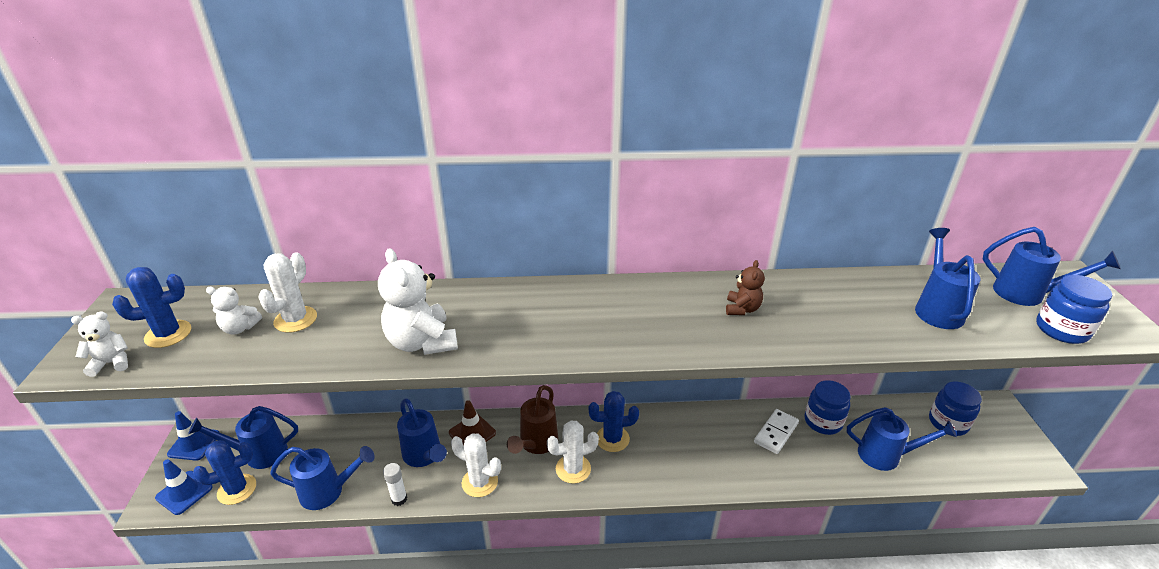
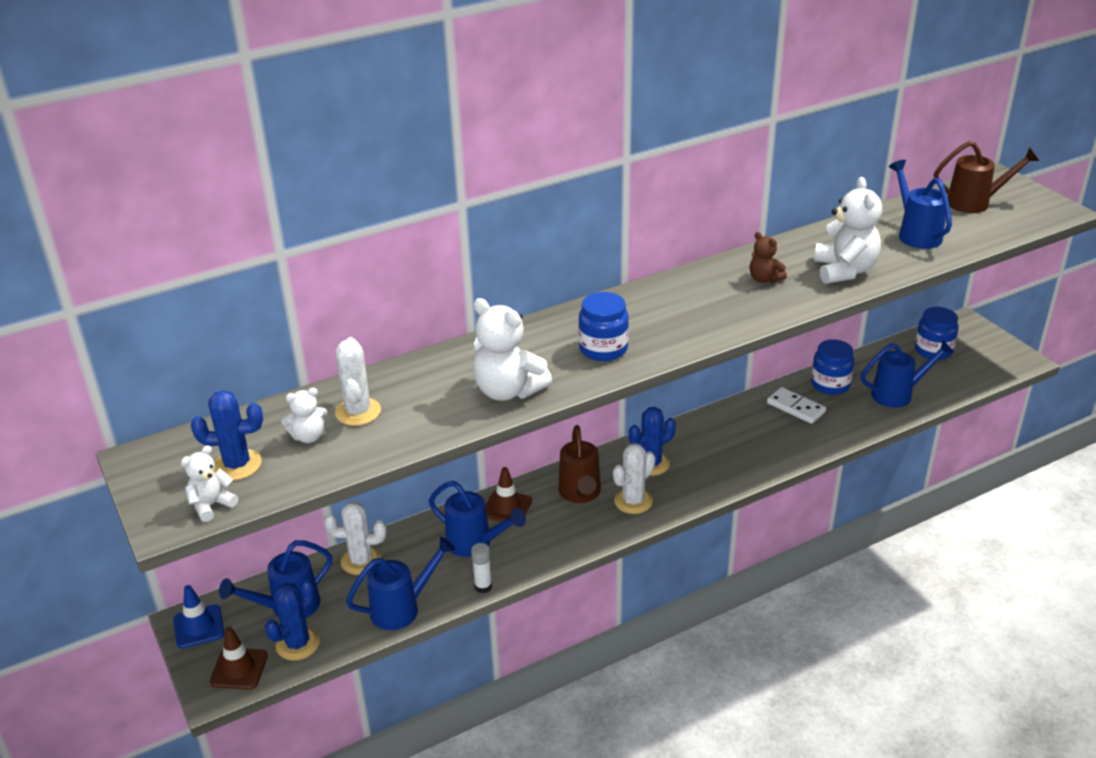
camera: 25 degrees left, 0 degrees up
(168, 334) = (237, 465): blue cactus -> blue cactus turned 45 degrees clockwise
(184, 492) = (239, 669): blue traffic cone -> brown traffic cone
(480, 482) = (552, 544): white cactus -> white cactus (361, 561)
(742, 309) = (764, 279): brown teddy bear -> brown teddy bear turned 150 degrees clockwise
(776, 433) = (796, 407): white domino -> white domino turned 60 degrees counterclockwise
(831, 325) = (844, 271): none -> white teddy bear
(1027, 294) = (975, 203): blue watering can -> brown watering can
(1061, 330) = (1013, 224): blue jar -> blue jar (603, 349)

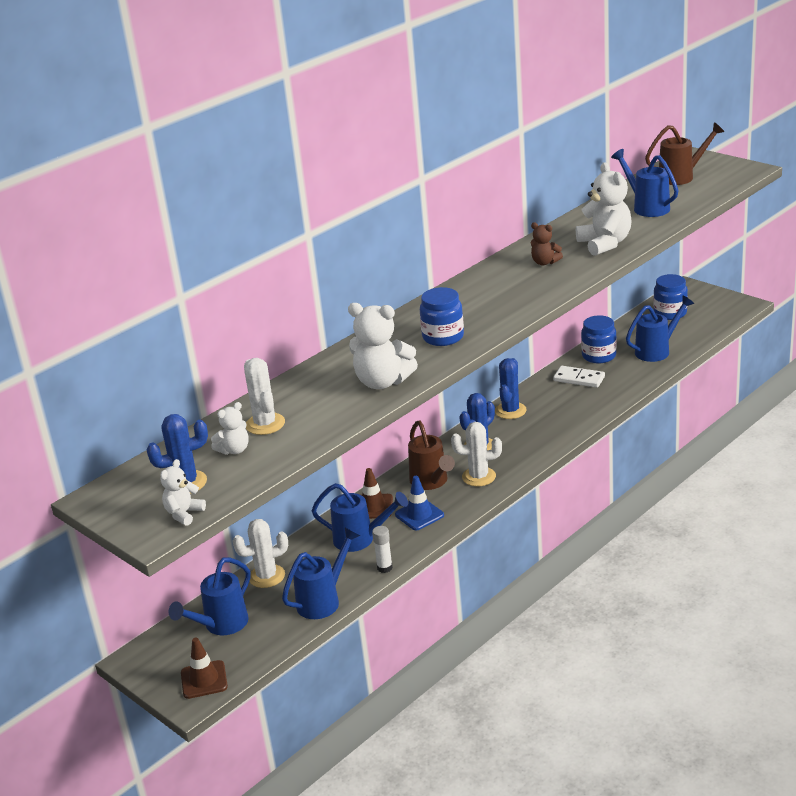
camera: 15 degrees left, 5 degrees down
(199, 627) = (148, 660): blue traffic cone -> blue traffic cone (419, 515)
(297, 644) = (246, 649): blue cactus -> blue cactus (510, 411)
(633, 501) = (479, 477): white cactus -> white cactus turned 60 degrees clockwise

